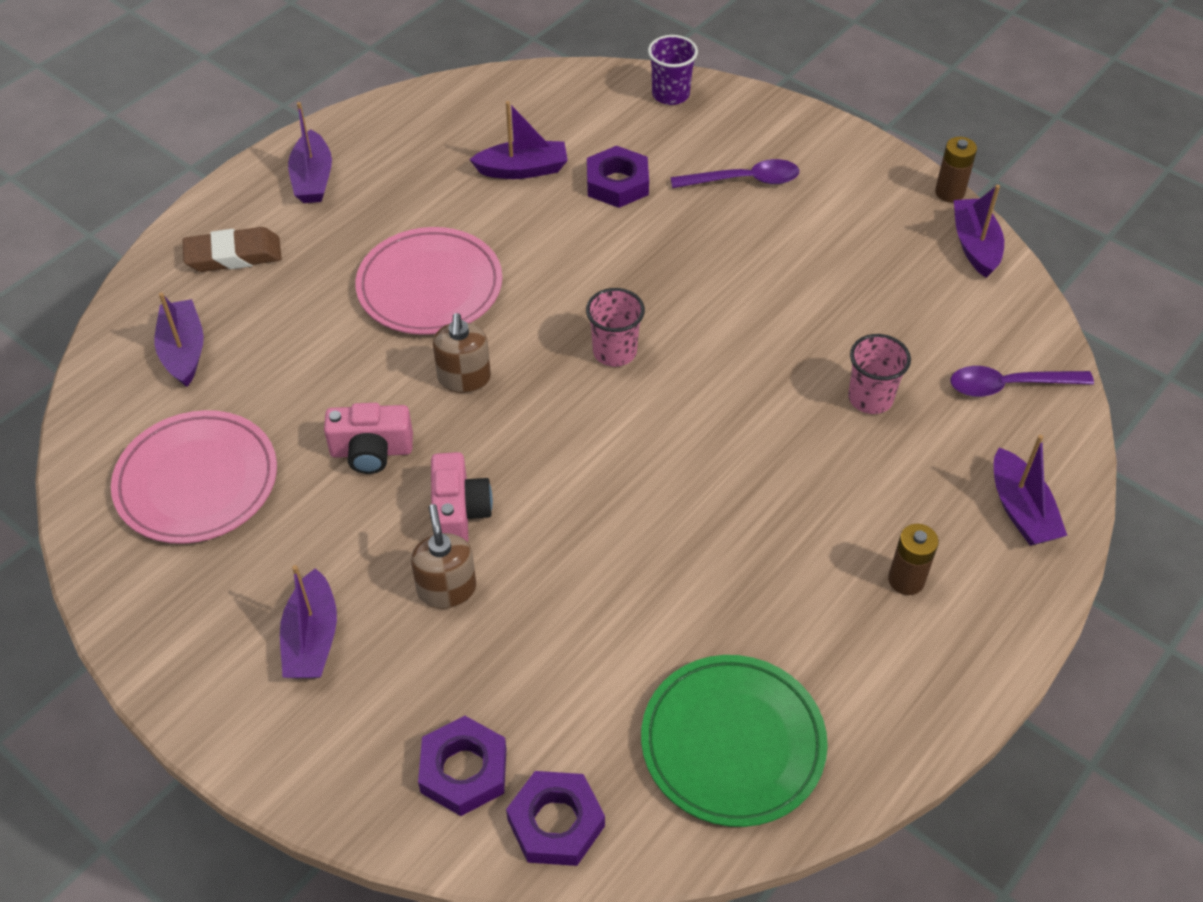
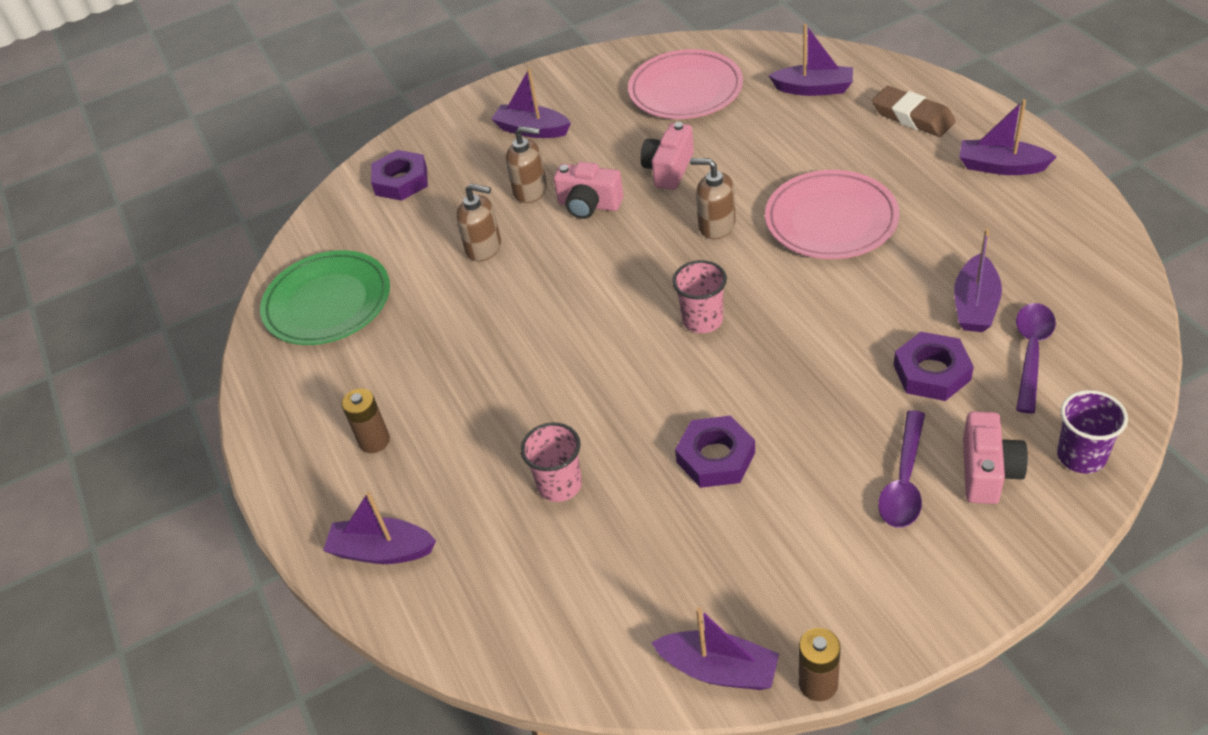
camera: 120 degrees right, 5 degrees down
(234, 255) = (912, 117): brown eraser -> brown eraser turned 60 degrees counterclockwise
(556, 823) = (341, 213): purple nut -> purple nut (716, 457)
(570, 599) = (484, 248): none -> brown soap dispenser
(710, 138) = (988, 472): none -> pink camera
(1008, 386) = (514, 607): purple spoon -> purple spoon (1031, 352)

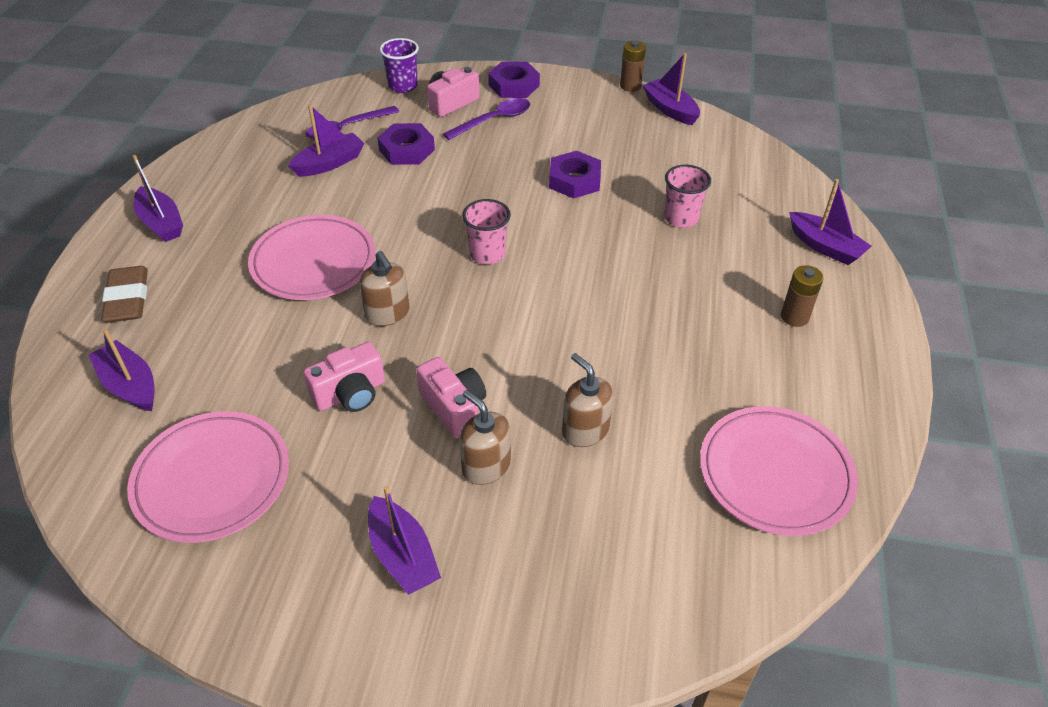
camera: 150 degrees left, 0 degrees up
(328, 303) = (775, 474): green plate -> pink plate
(401, 181) = (601, 594): purple nut -> purple nut (514, 85)

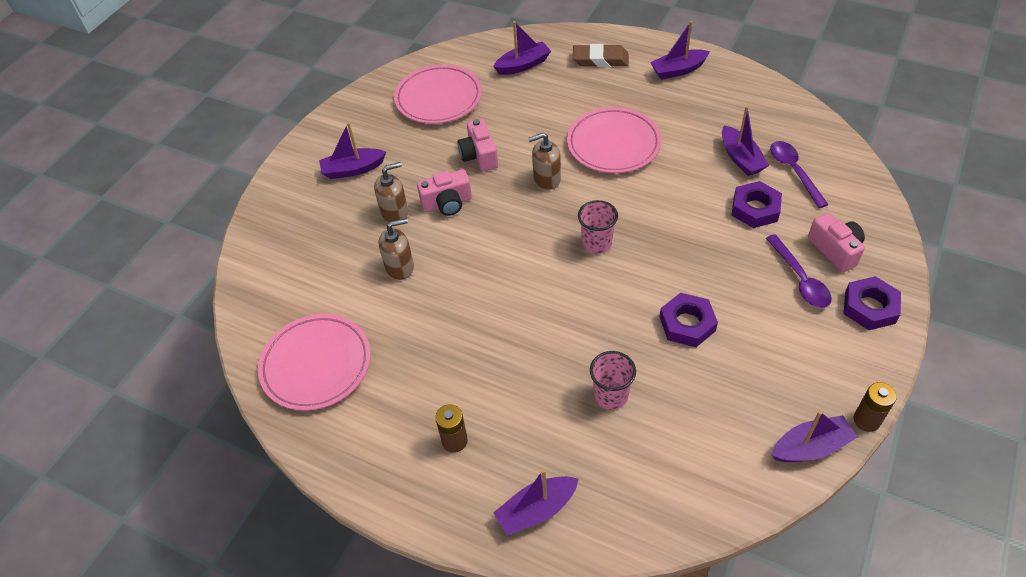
camera: 110 degrees right, 5 degrees up
(403, 86) = (870, 216): purple cup -> none

